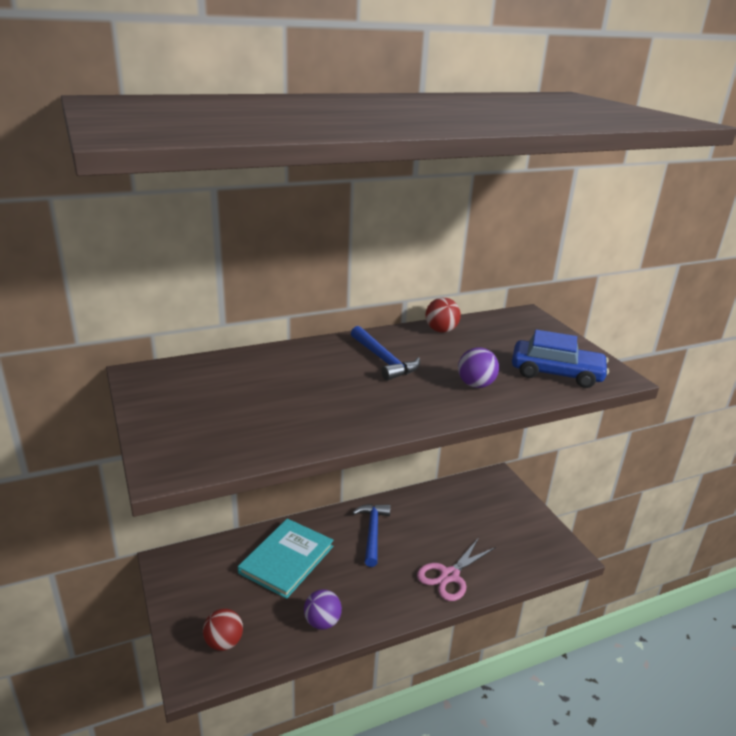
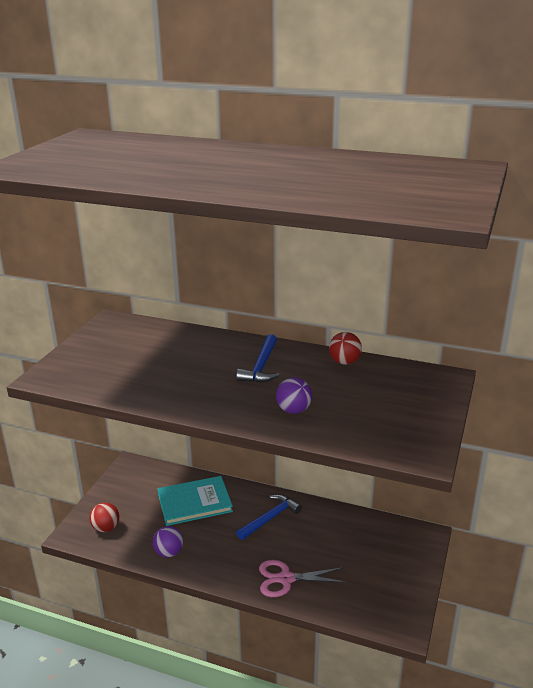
camera: 45 degrees right, 0 degrees up
(556, 373) = (375, 430): blue car -> none

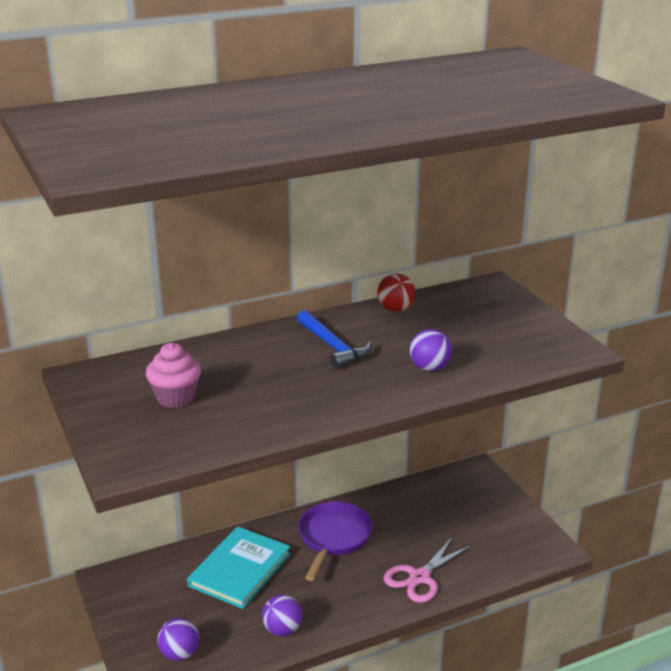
camera: 45 degrees left, 0 degrees up
(106, 528) = (179, 654): red ball -> purple ball
(129, 354) = (175, 397): none -> pink cupcake
(270, 518) = (333, 537): blue hammer -> purple pan

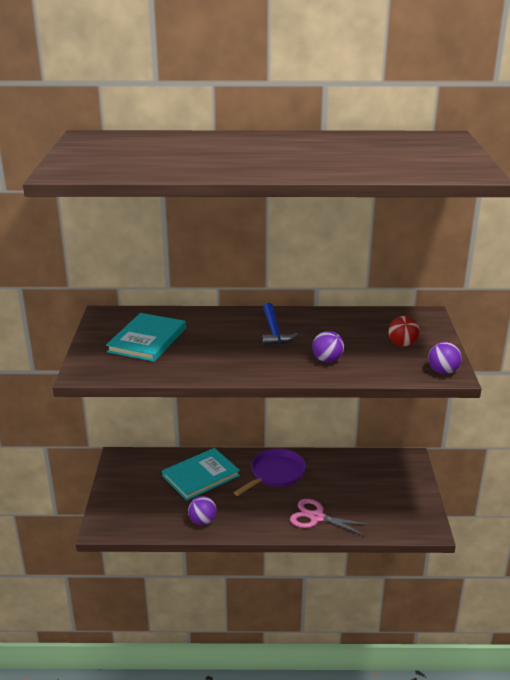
camera: 25 degrees right, 0 degrees up
(175, 397) = (147, 340): pink cupcake -> turquoise book
(179, 654) = (130, 515): purple ball -> purple ball (442, 371)
(395, 309) = (340, 316): red ball -> red ball (402, 344)
(420, 577) = (316, 517): pink scissors -> pink scissors turned 45 degrees clockwise

